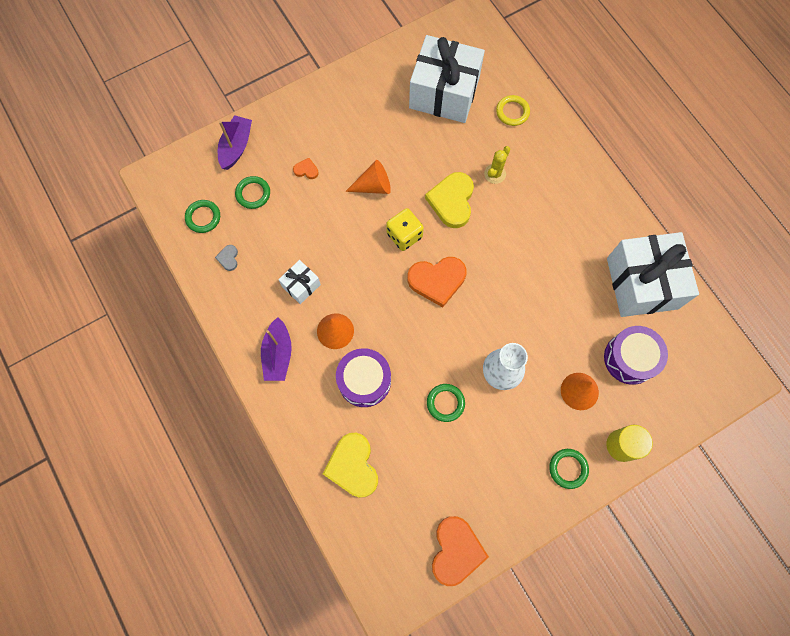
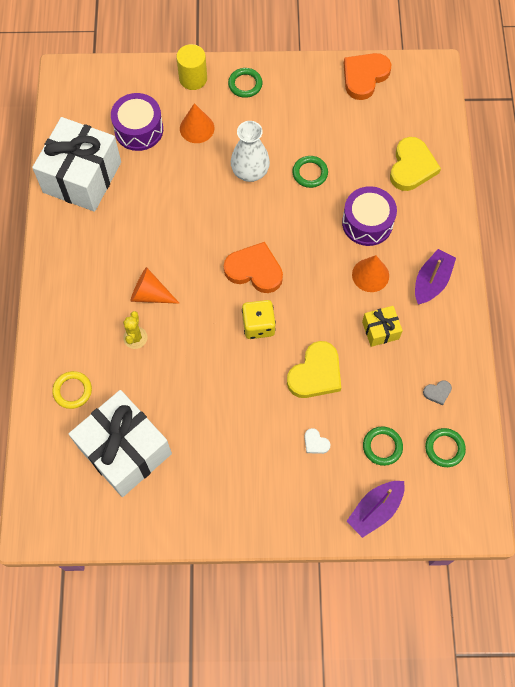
camera: 150 degrees left, 5 degrees down
(228, 258) = (437, 392): grey heart -> grey heart turned 45 degrees clockwise
(301, 285) = (380, 330): white gift -> yellow gift
(306, 170) = (315, 443): orange heart -> white heart
(373, 186) = (258, 389): orange cone -> orange cone (150, 294)
(452, 201) = (193, 333): yellow heart -> yellow heart (315, 373)
(495, 174) = (135, 338): yellow cactus -> yellow cactus turned 60 degrees counterclockwise

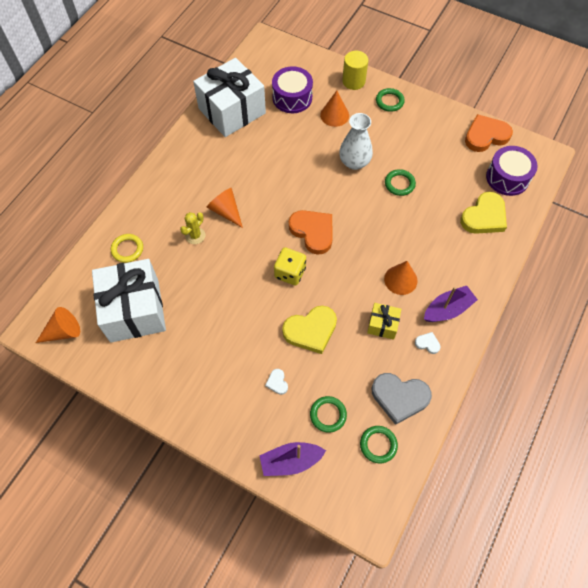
camera: 30 degrees right, 5 degrees down
(65, 514) = (63, 331): none -> orange cone
(367, 223) = (422, 240): purple drum -> purple drum (507, 178)
(432, 326) = (427, 343): none -> white heart
(437, 392) = (399, 397): grey heart -> grey heart, size x2.22

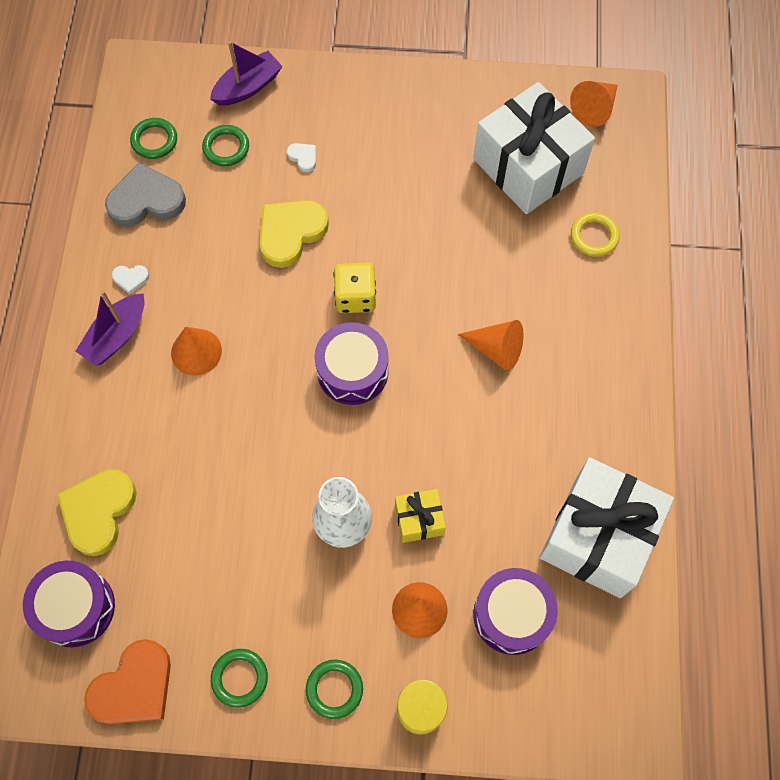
camera: 155 degrees right, 5 degrees up
(195, 235) = (516, 294): yellow cactus -> none
(313, 232) = (352, 371): orange heart -> purple drum
(382, 325) = (199, 278): yellow gift -> yellow gift (419, 519)
(399, 184) = (253, 514): green ring -> green ring (240, 678)

